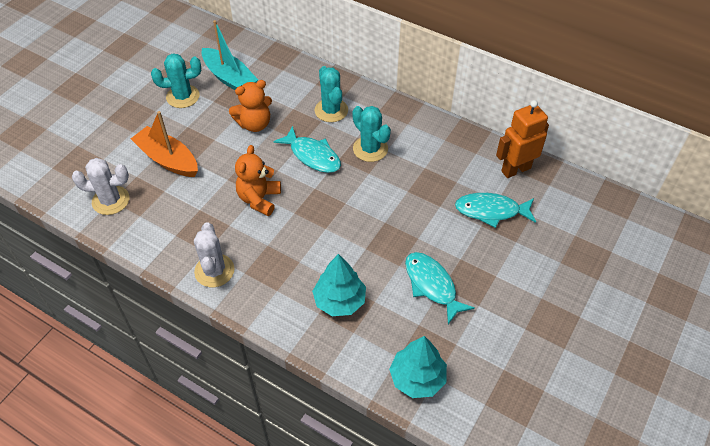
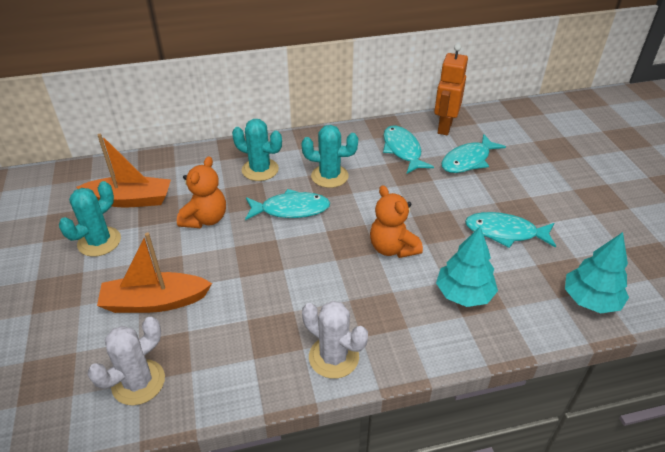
camera: 45 degrees left, 10 degrees down
(229, 78) = (130, 200): turquoise boat -> orange boat
(259, 199) = (291, 271): orange teddy bear -> orange teddy bear (392, 248)
(452, 166) = (402, 150): none -> turquoise fish

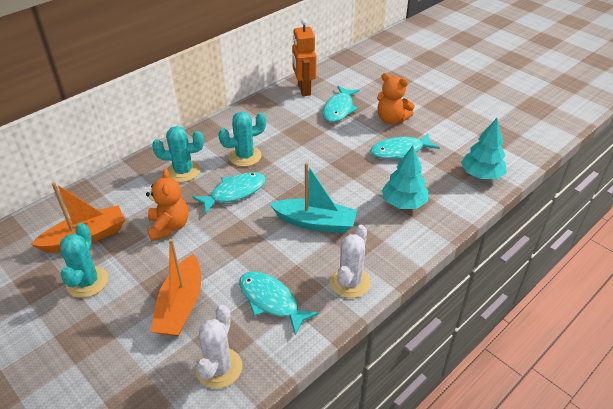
camera: 30 degrees left, 0 degrees up
(155, 302) = (180, 306): orange boat -> orange boat turned 45 degrees counterclockwise
(333, 357) = (350, 282): white cactus -> white cactus turned 75 degrees counterclockwise
(347, 274) = (315, 222): none -> turquoise boat
(392, 248) = (333, 191): orange teddy bear -> orange teddy bear (391, 119)
(402, 150) = (286, 117): turquoise fish -> turquoise fish (271, 301)

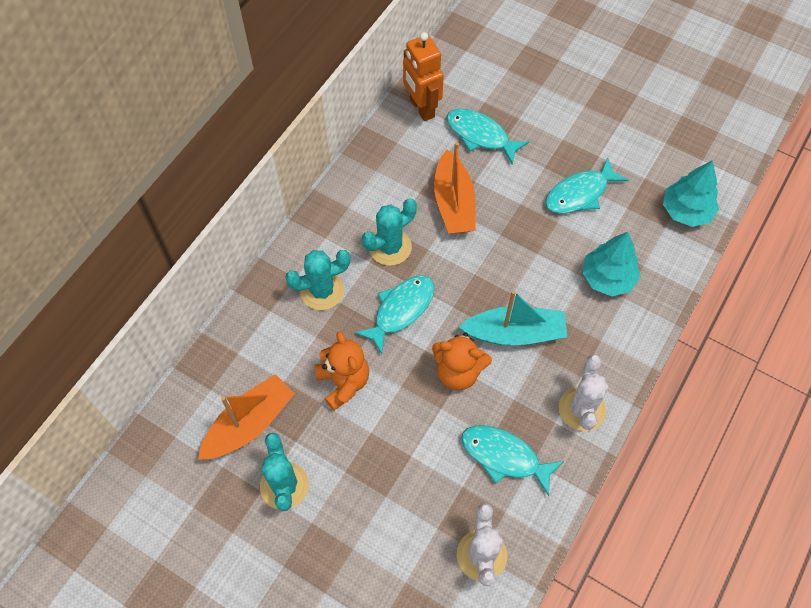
camera: 15 degrees left, 20 degrees up
(180, 306) = (407, 489): orange boat -> orange boat (454, 203)
(339, 109) = (480, 135): turquoise fish -> turquoise fish turned 120 degrees clockwise
(391, 119) = (553, 139): orange teddy bear -> orange teddy bear (458, 372)

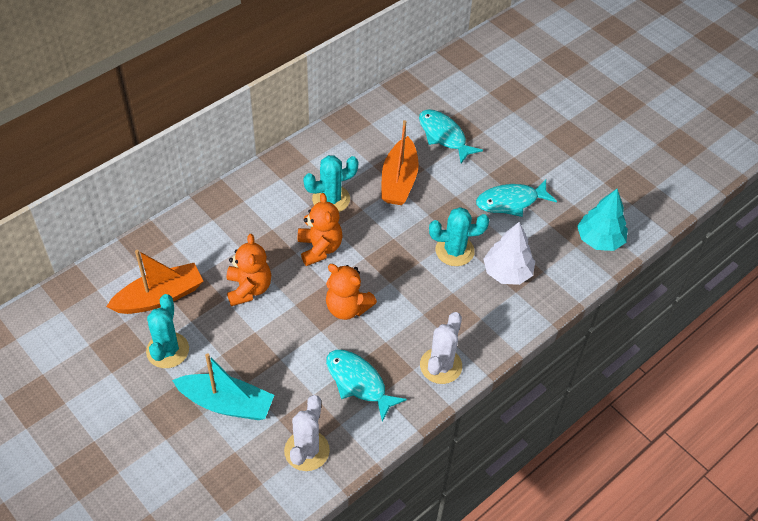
camera: 15 degrees right, 10 degrees down
(322, 291) = (261, 216): turquoise cactus -> turquoise cactus (454, 251)
(401, 310) = (319, 248): turquoise fish -> orange teddy bear
(421, 108) = (402, 103): orange robot -> none
(515, 333) = (408, 292): turquoise boat -> turquoise boat (226, 403)
(608, 278) = (507, 272): turquoise tree -> white tree

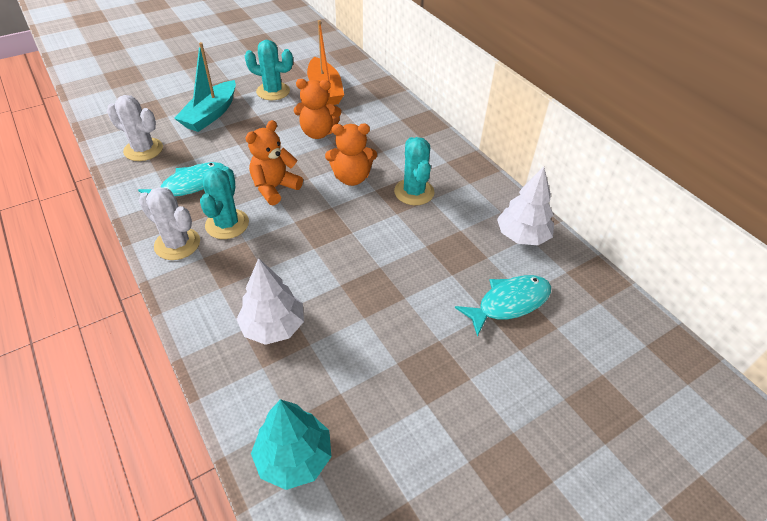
camera: 100 degrees right, 5 degrees down
(371, 127) = (522, 236): none -> white tree
(399, 181) = (435, 248): orange boat -> none
(454, 251) = (320, 281): turquoise cactus -> turquoise cactus (227, 224)
(510, 202) = (386, 355): turquoise fish -> none

